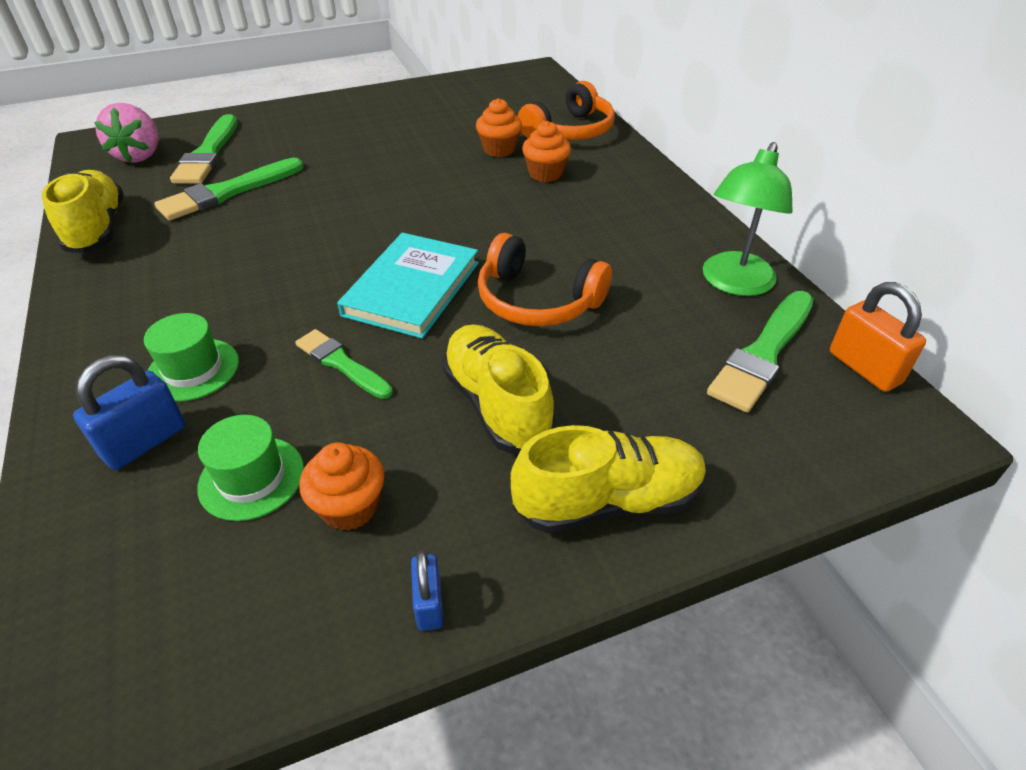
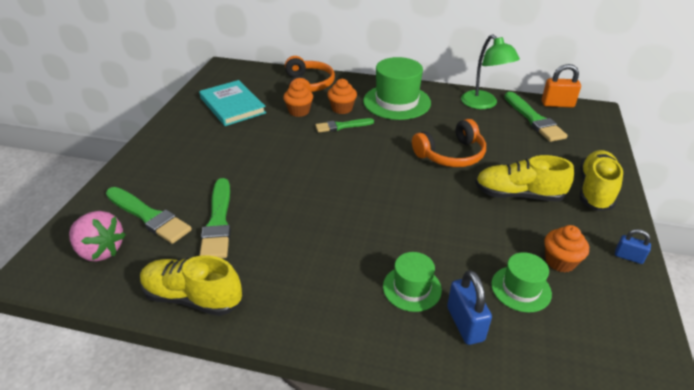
camera: 55 degrees left, 5 degrees down
(341, 363) = (451, 231): green brush -> green brush (342, 126)
(412, 289) = (406, 187): turquoise book -> turquoise book (232, 105)
(623, 206) = (396, 102): none -> green hat

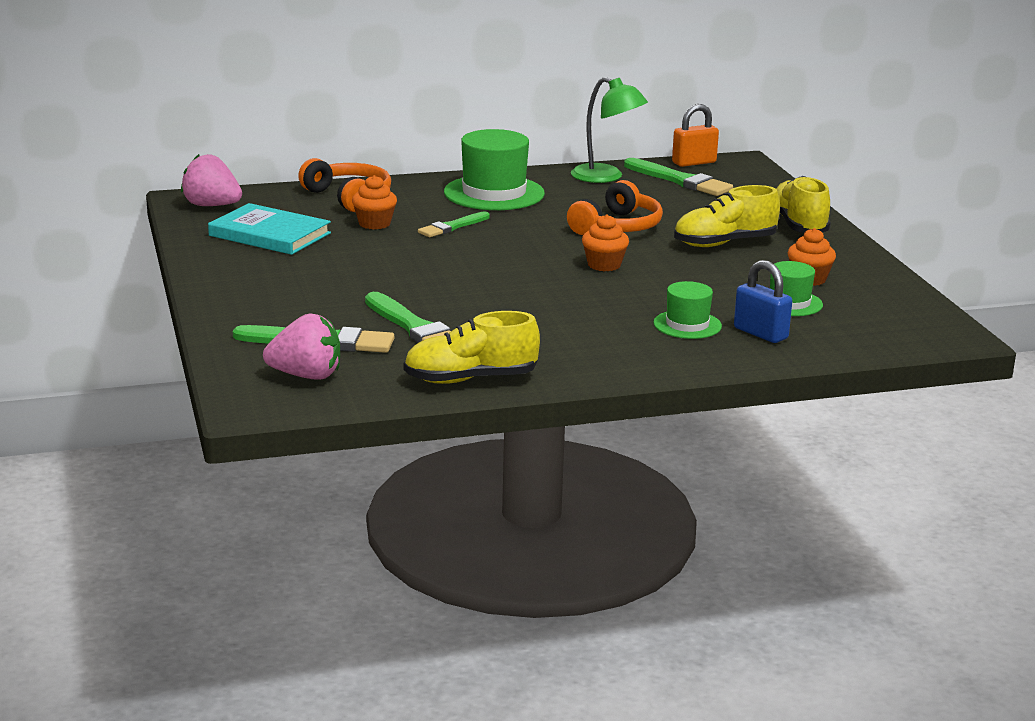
camera: 30 degrees left, 15 degrees down
(229, 75) = (212, 206): none -> pink strawberry
(342, 108) = (430, 211): orange cupcake -> orange cupcake (604, 265)
(628, 257) = (868, 263): blue padlock -> none

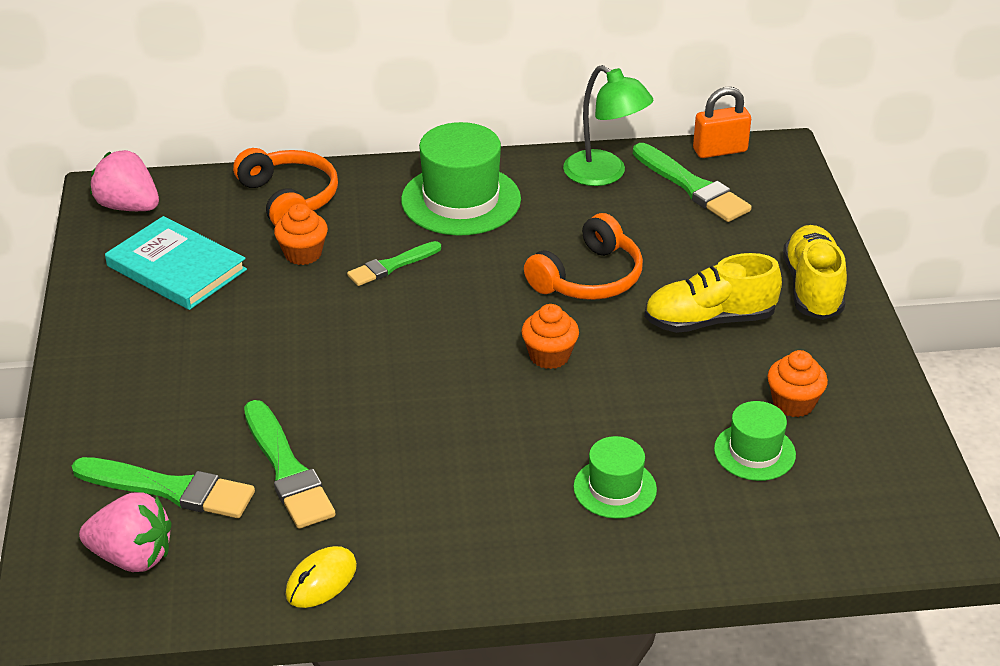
camera: 10 degrees right, 15 degrees up
(471, 379) = (321, 580): yellow shoe -> yellow mouse
(760, 333) = (700, 514): blue padlock -> none

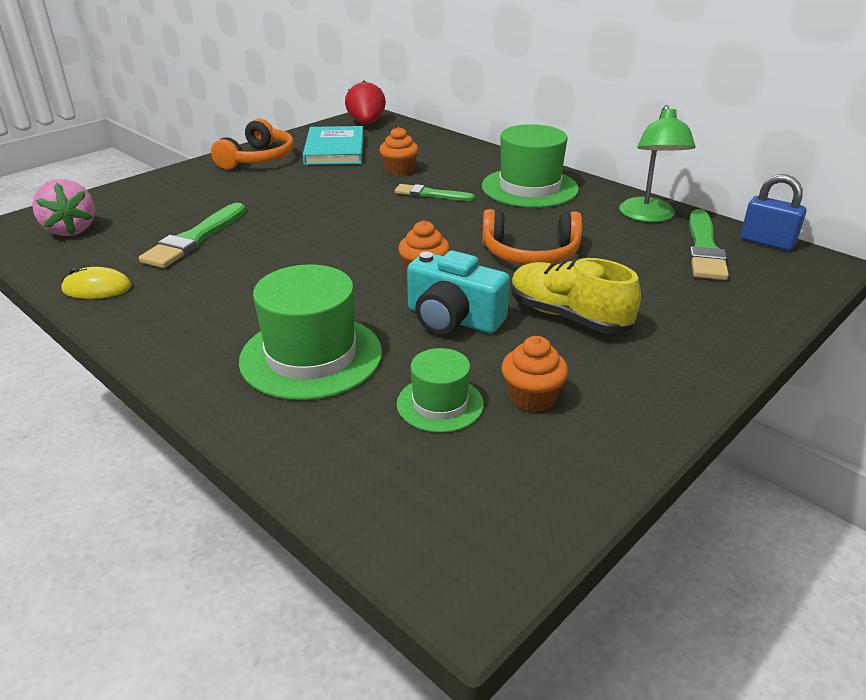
camera: 50 degrees right, 5 degrees down
(128, 206) = (366, 123): pink strawberry -> red strawberry
(170, 489) = (141, 217): green brush -> none
(289, 198) = (441, 150): orange headphones -> orange headphones (258, 159)
(615, 488) = (311, 356): green hat -> green hat, size x1.77
(645, 381) = (453, 319): none -> turquoise camera
(720, 150) = (767, 242): orange padlock -> blue padlock
(812, 288) = (693, 346): yellow shoe -> none

